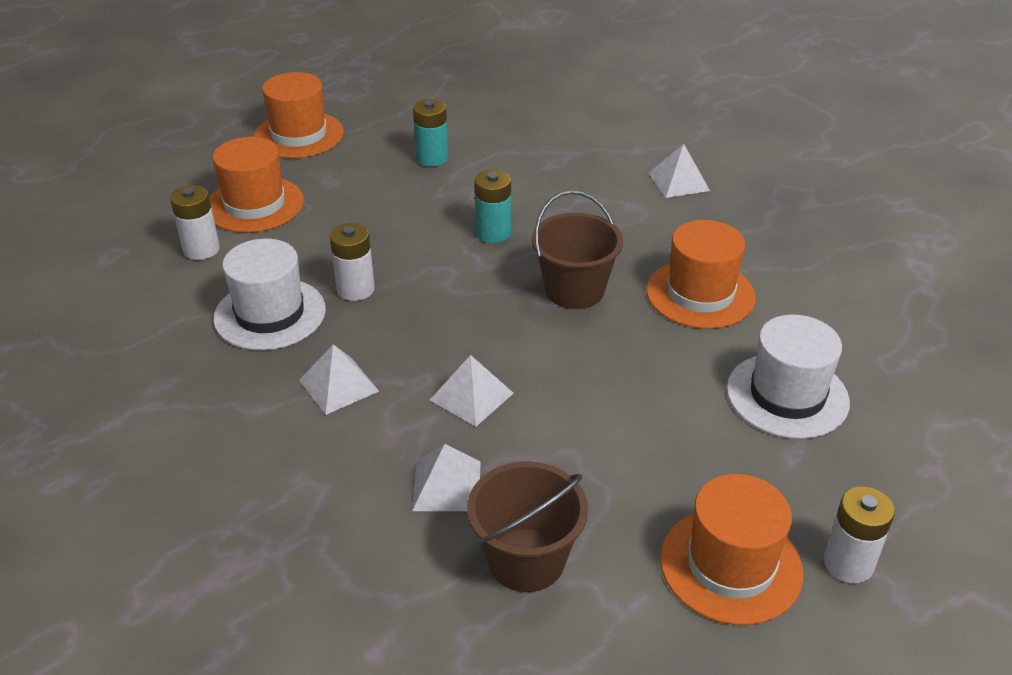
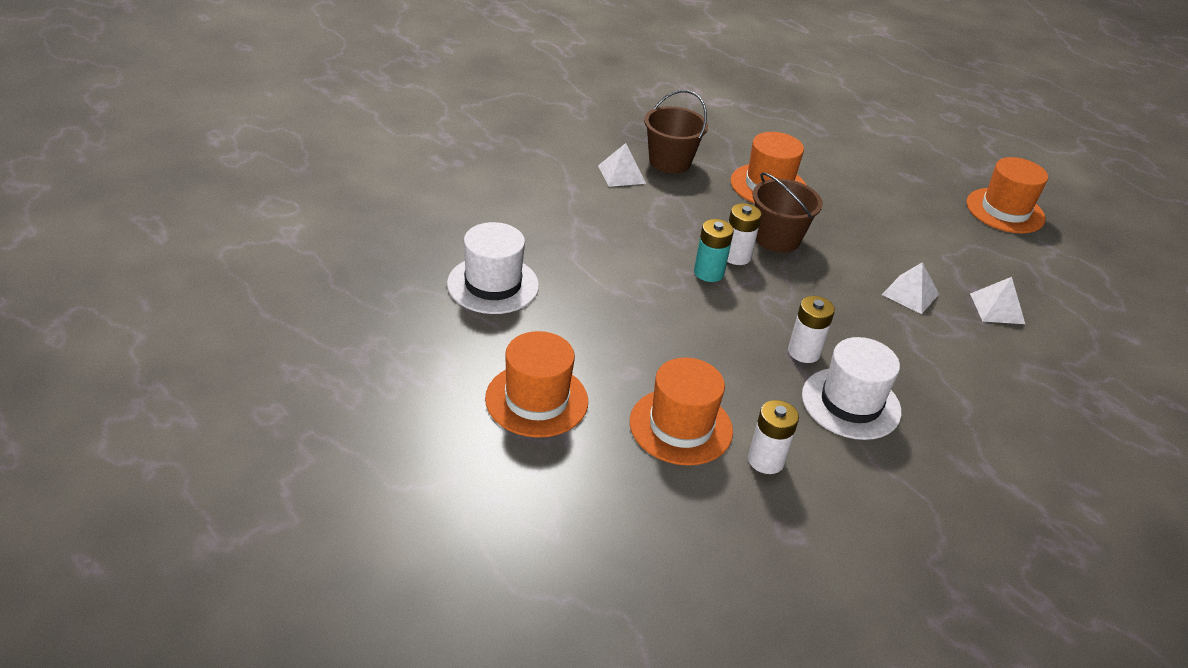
camera: 95 degrees left, 0 degrees up
(339, 385) = (923, 359): white pyramid -> none
(432, 158) = (587, 303): turquoise battery -> none
(526, 560) = (1039, 280): brown bucket -> brown bucket (670, 162)
(787, 395) = (862, 170): white hat -> white hat (493, 285)
(848, 563) = (985, 175): white battery -> white battery (736, 256)

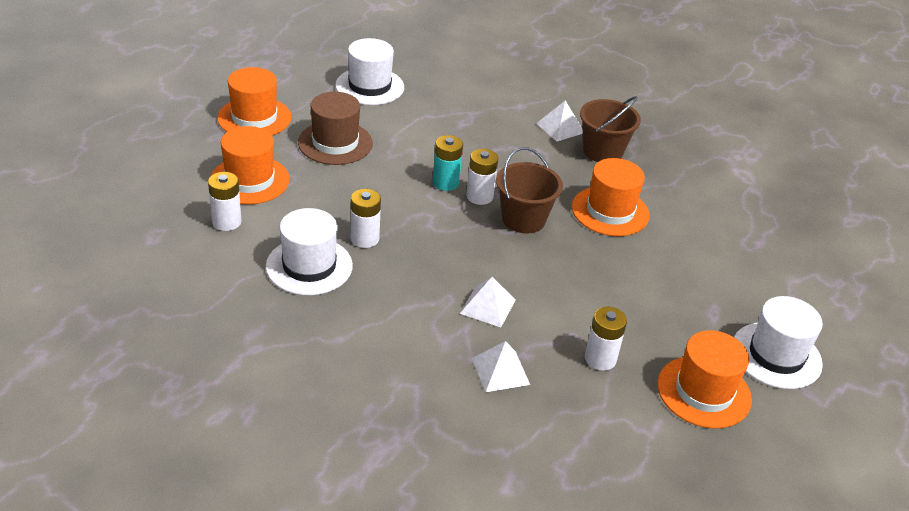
camera: 75 degrees right, 0 degrees up
(614, 338) = (335, 143): none -> brown hat
(959, 165) = (776, 355): none -> white hat
(974, 250) = (600, 359): none -> white battery

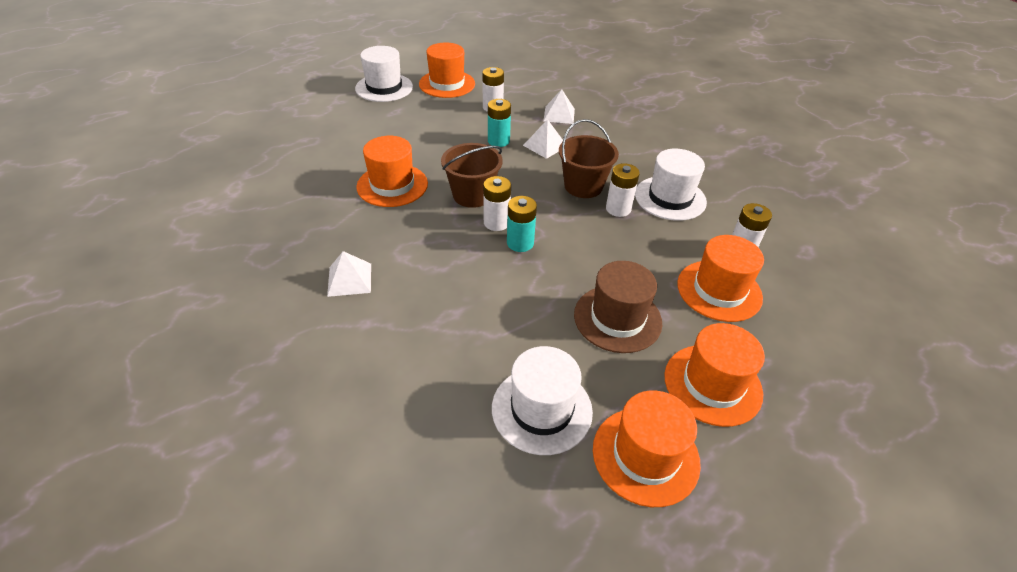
camera: 155 degrees left, 5 degrees up
(296, 79) = (645, 455): none -> orange hat
(548, 298) = (498, 141): none -> turquoise battery
(602, 151) = (335, 241): brown bucket -> brown bucket (583, 186)

